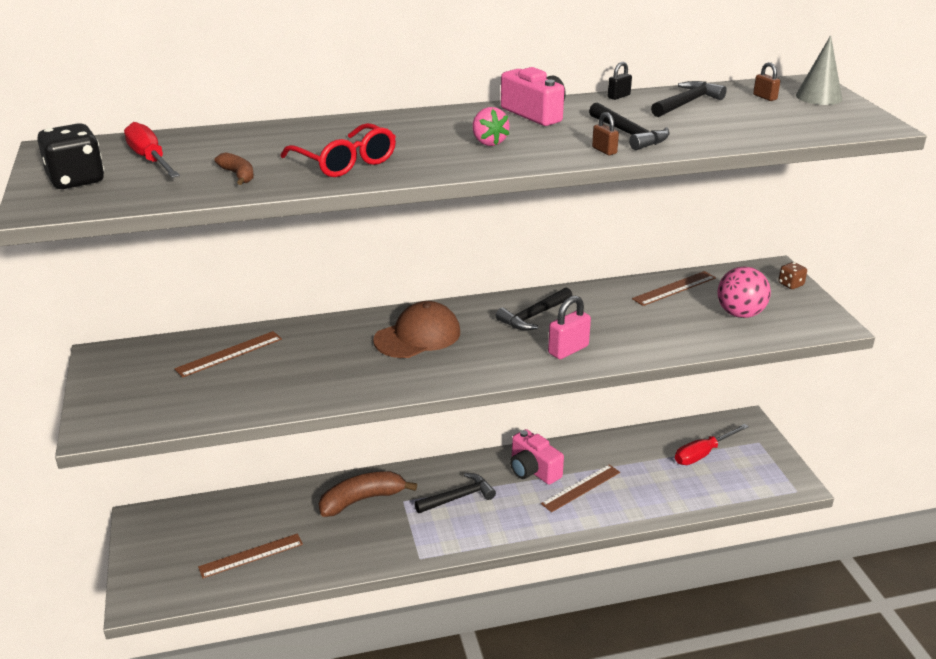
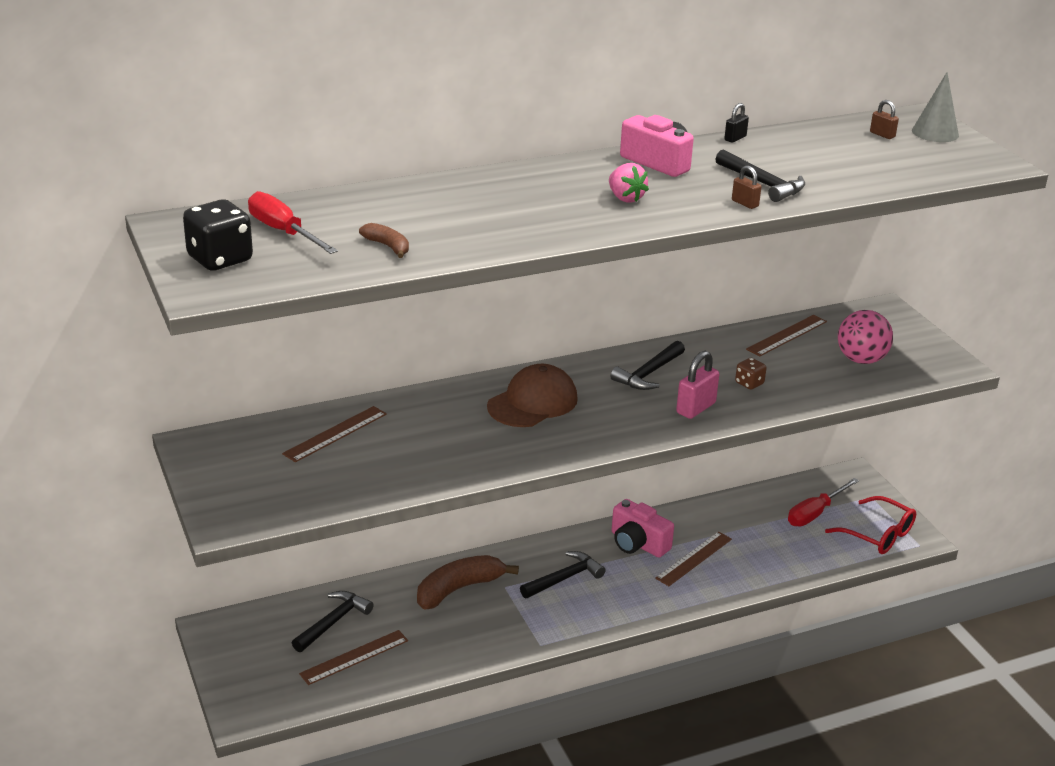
camera: 10 degrees left, 0 degrees up
(345, 162) = (490, 227): red glasses -> red glasses (878, 535)
(687, 103) = (807, 144): black hammer -> black hammer (333, 622)
(790, 284) = (905, 325): brown dice -> brown dice (749, 383)

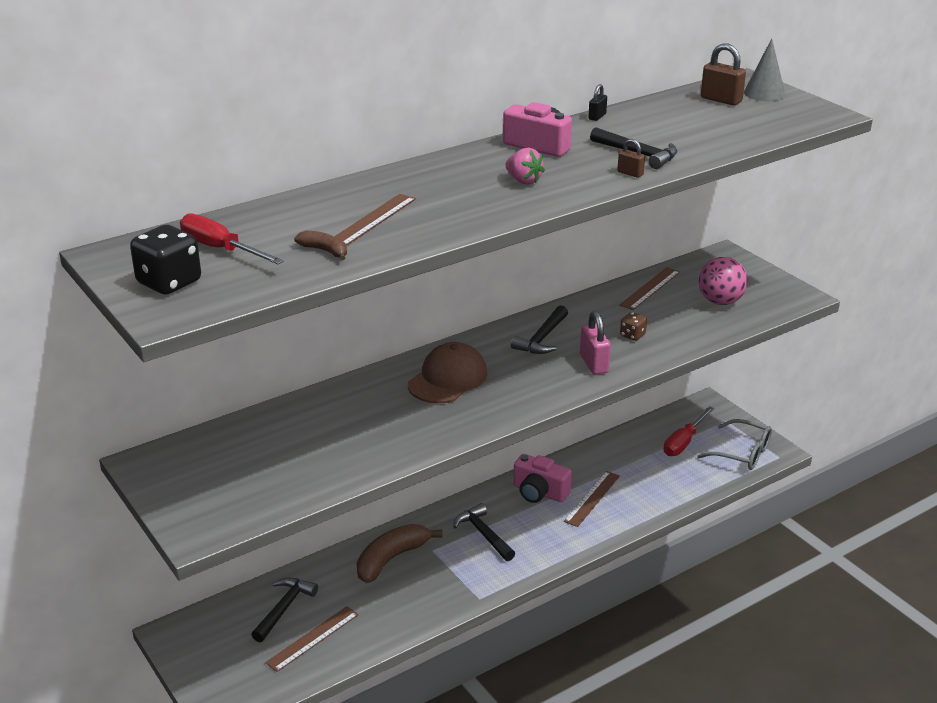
camera: 10 degrees left, 0 degrees up
(335, 434) = (275, 433): brown ruler -> brown ruler (373, 220)
(564, 578) = (483, 534): black hammer -> black hammer turned 75 degrees counterclockwise
(695, 408) = (593, 364): pink padlock -> pink padlock turned 45 degrees counterclockwise
(878, 535) = (742, 453): red glasses -> grey glasses
(882, 135) = (721, 100): brown padlock -> brown padlock, size x1.77

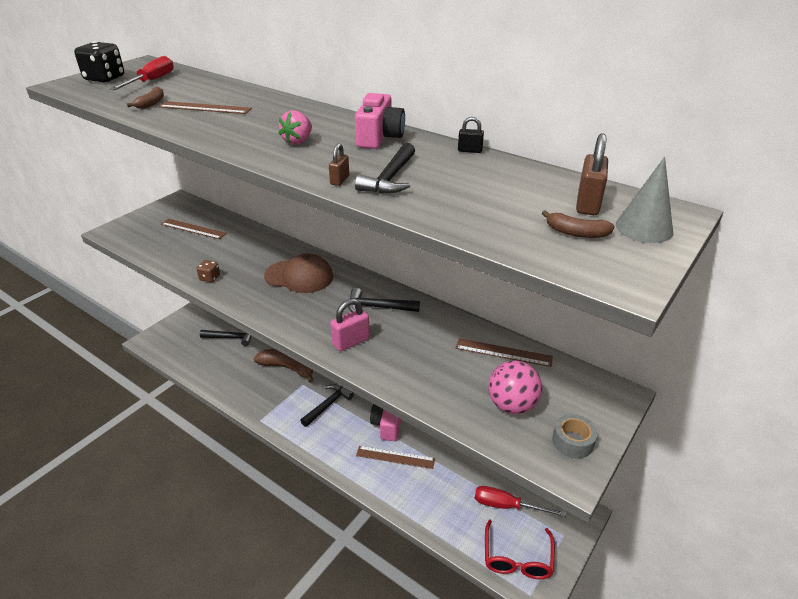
camera: 70 degrees right, 5 degrees up
(313, 638) = (208, 356): brown ruler -> brown ruler (193, 229)
(632, 335) = (410, 356): brown dice -> brown dice (210, 278)
(742, 453) = (517, 558): grey glasses -> red glasses
(763, 113) = (576, 233): none -> brown banana
(770, 287) = (572, 441): none -> grey tape

